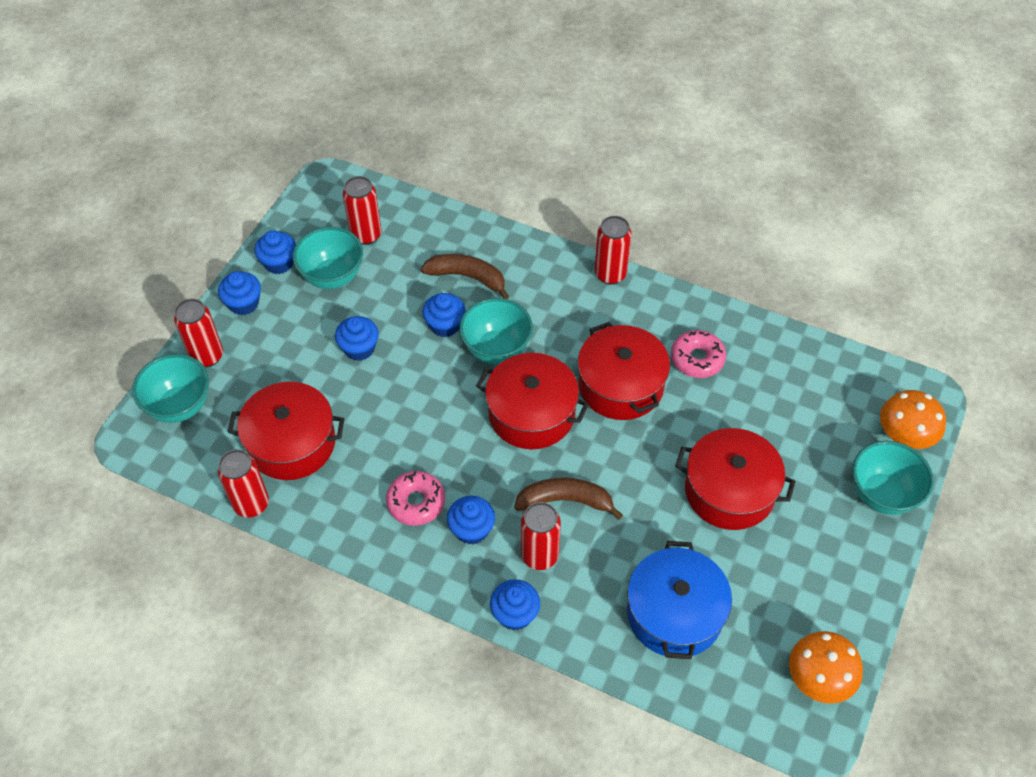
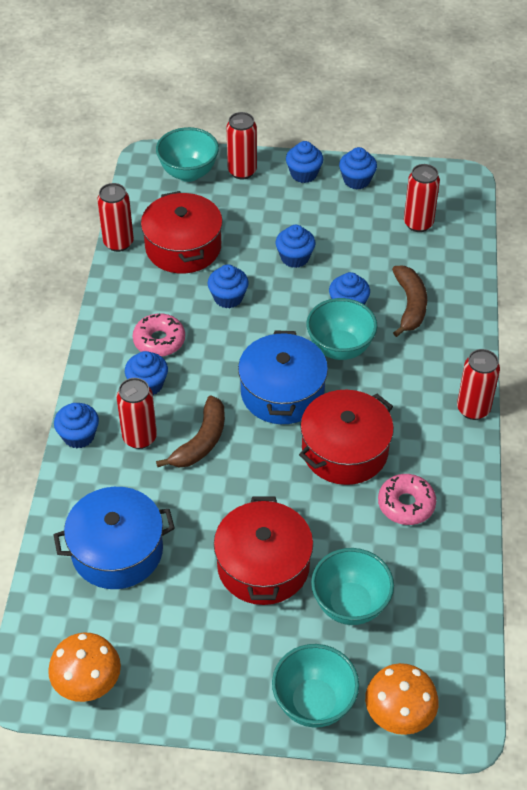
camera: 70 degrees right, 5 degrees down
(332, 277) = (360, 217): turquoise bowl -> turquoise bowl (350, 605)
(385, 422) = (228, 298): none -> blue cupcake
(531, 413) = (282, 392): red pot -> blue pot
(565, 501) = (201, 441): brown banana -> brown banana turned 45 degrees clockwise

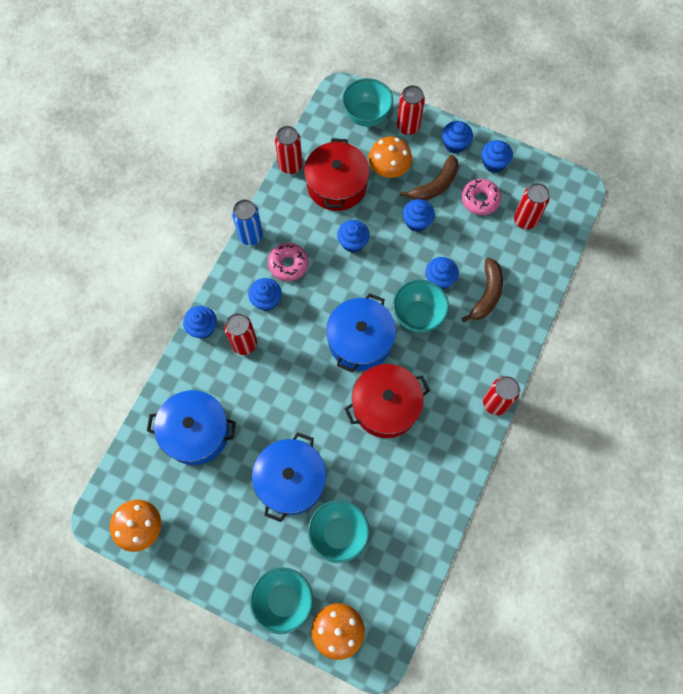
camera: 20 degrees right, 20 degrees up
(99, 325) = (250, 236): none -> blue can
(201, 441) = (286, 362): brown banana -> brown banana (435, 185)
(238, 215) = (389, 168): none -> orange mushroom
(263, 565) = (291, 480): red pot -> blue pot
(406, 504) = (411, 467): pink donut -> pink donut (480, 200)

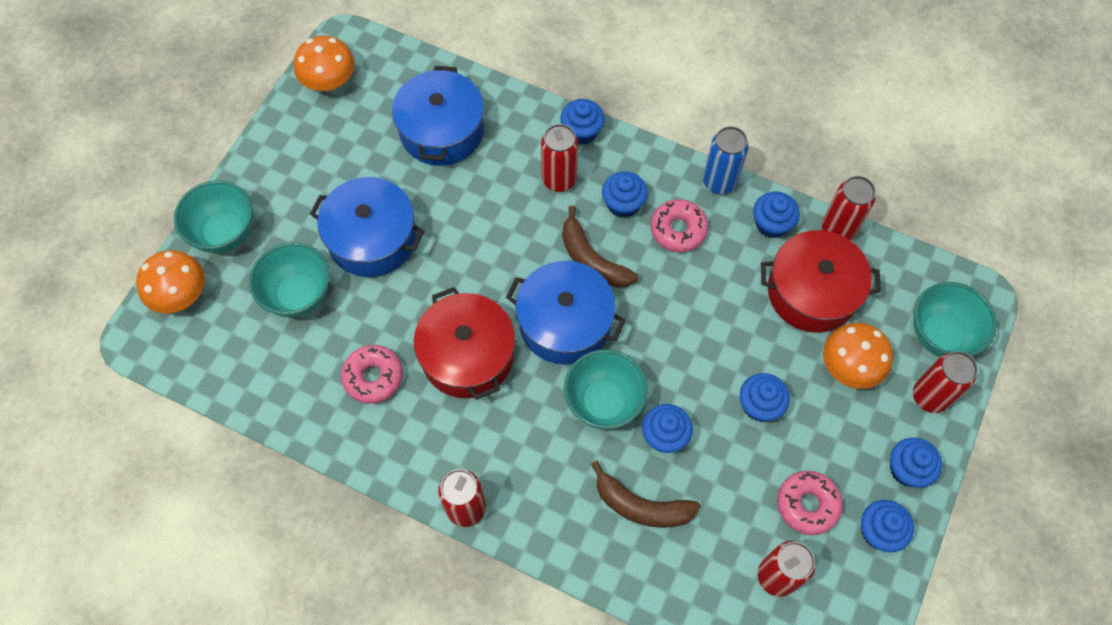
camera: 90 degrees right, 5 degrees down
(353, 242) = (718, 314): blue cupcake -> blue cupcake (771, 224)
(404, 472) = (373, 377): none -> pink donut
(435, 185) = (826, 435): brown banana -> brown banana (592, 259)

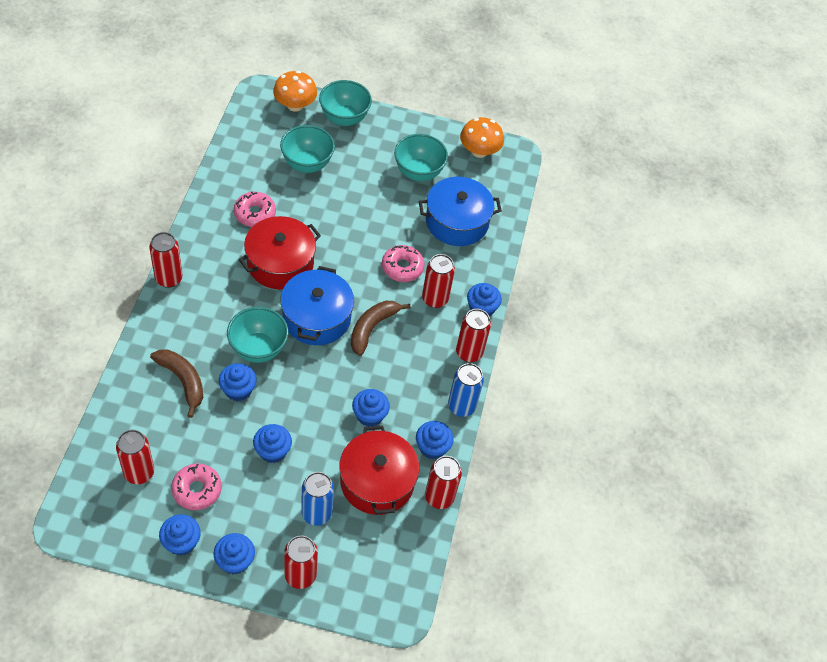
camera: 70 degrees right, 10 degrees down
(372, 238) = (358, 196): blue pot -> none
(623, 204) = (424, 343): blue cupcake -> blue cupcake (369, 415)
(641, 506) = (183, 381): brown banana -> brown banana turned 135 degrees clockwise
(644, 159) = (469, 353): none -> red can
(678, 230) = (411, 382): pink donut -> pink donut (402, 267)
(849, 366) = (316, 513): orange mushroom -> blue can
(940, 335) = (358, 582): turquoise bowl -> turquoise bowl (418, 172)

